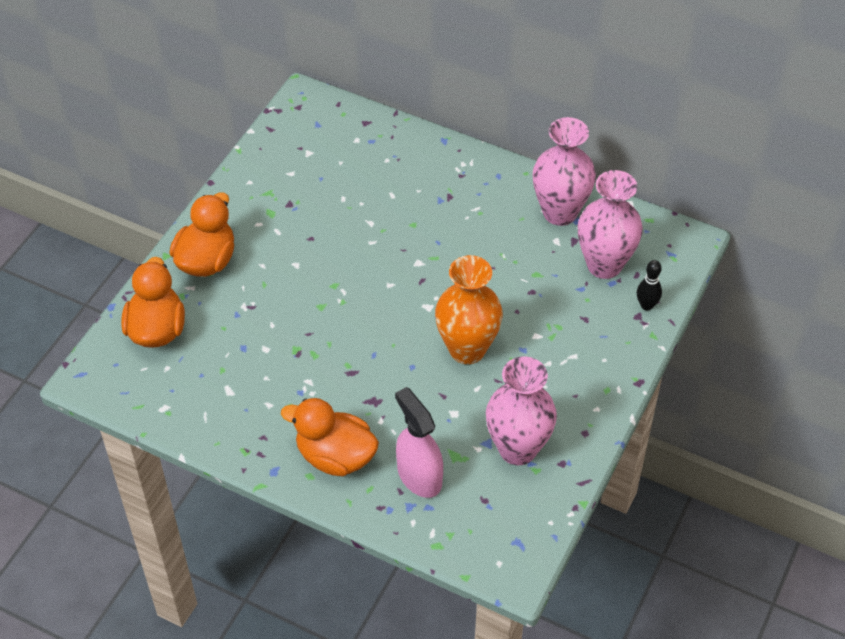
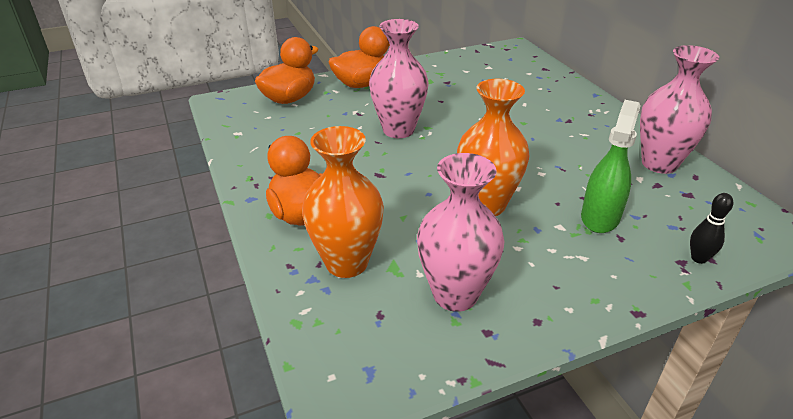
camera: 40 degrees right, 15 degrees down
(419, 476) = (346, 263): pink spray bottle -> orange vase
(557, 306) = (600, 217): none -> green spray bottle
(604, 265) = (675, 211): pink vase -> pink vase (398, 130)

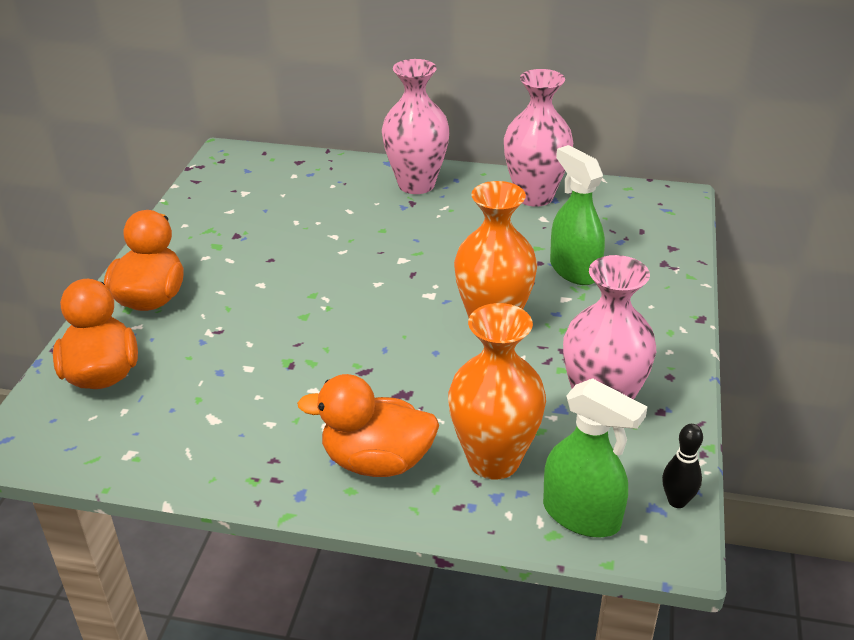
camera: 55 degrees left, 0 degrees up
(327, 330) = (582, 515): none -> green spray bottle
(398, 130) = (293, 317): pink vase -> pink vase (416, 184)
(698, 258) = (667, 253): black bowling pin -> black bowling pin (677, 501)

